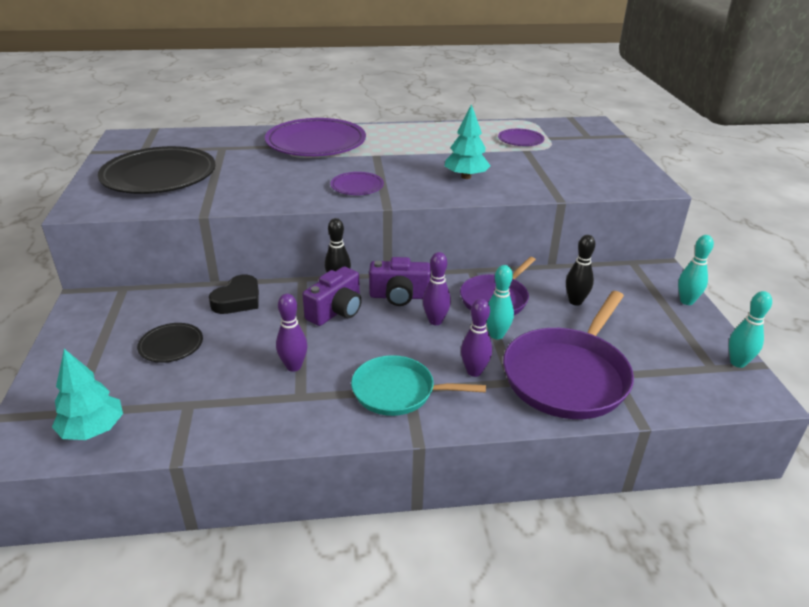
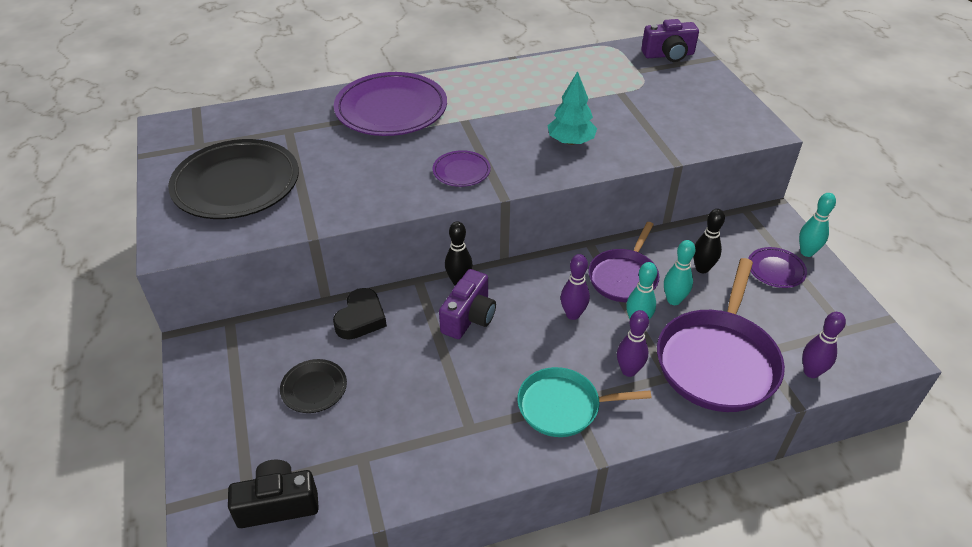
camera: 10 degrees left, 10 degrees up
(93, 430) = (278, 504): turquoise tree -> black camera
(293, 366) = (450, 394): purple bowling pin -> purple bowling pin (811, 372)
(399, 296) = (527, 288): purple camera -> purple camera (668, 55)
(520, 140) = (610, 78): purple plate -> purple plate (776, 270)
(737, 363) = (867, 320): turquoise bowling pin -> turquoise bowling pin (673, 300)

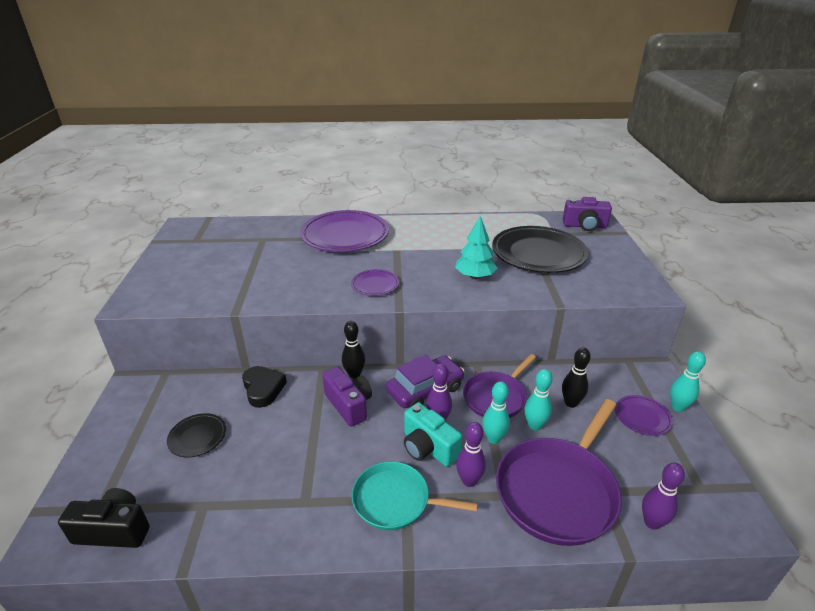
camera: 15 degrees right, 10 degrees down
(236, 184) = (204, 269): black plate -> black plate (538, 253)
(361, 318) = (263, 389): black heart -> black heart turned 60 degrees counterclockwise
(469, 317) = (349, 405): purple camera -> purple camera turned 75 degrees counterclockwise
(545, 283) = (425, 390): none -> purple car
(574, 346) = (428, 447): none -> turquoise camera

